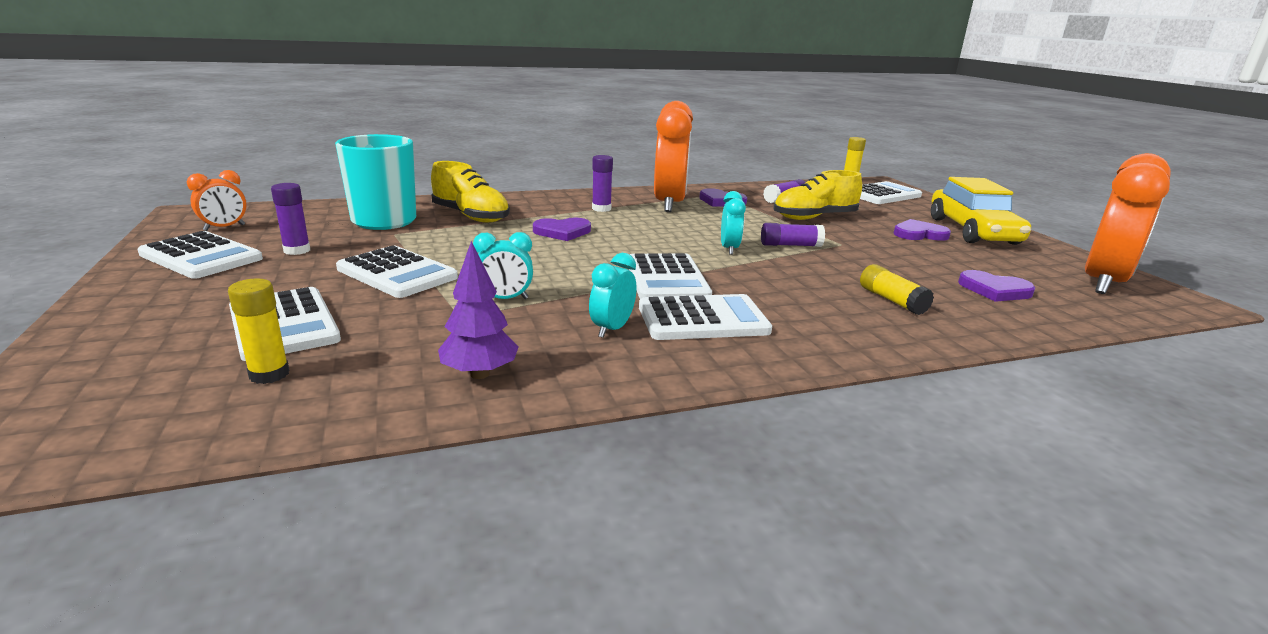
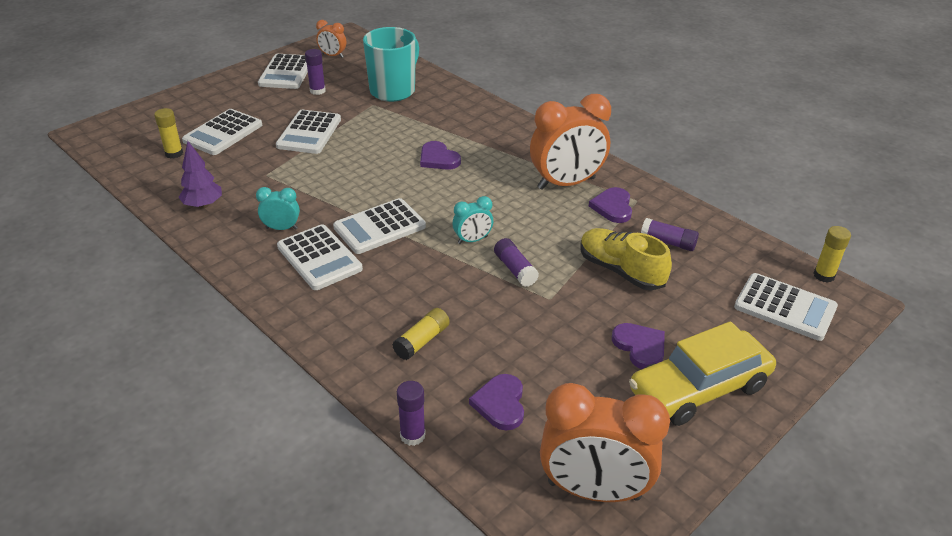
camera: 65 degrees right, 15 degrees up
(471, 216) = (434, 115): yellow shoe -> none
(505, 299) = (298, 179): turquoise clock -> none
(601, 209) = (514, 156): purple glue stick -> purple glue stick (412, 435)

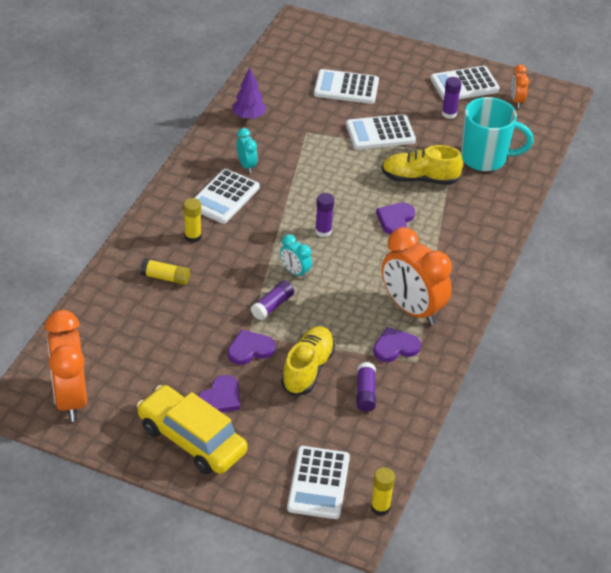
camera: 65 degrees right, 5 degrees up
(174, 153) = (301, 75): yellow glue stick -> yellow glue stick (193, 236)
(379, 227) = (279, 215): white calculator -> none
(392, 130) = (419, 179): none -> yellow shoe
(412, 435) = (77, 299): purple glue stick -> purple glue stick (323, 231)
(500, 404) = (125, 334): purple heart -> purple heart (250, 349)

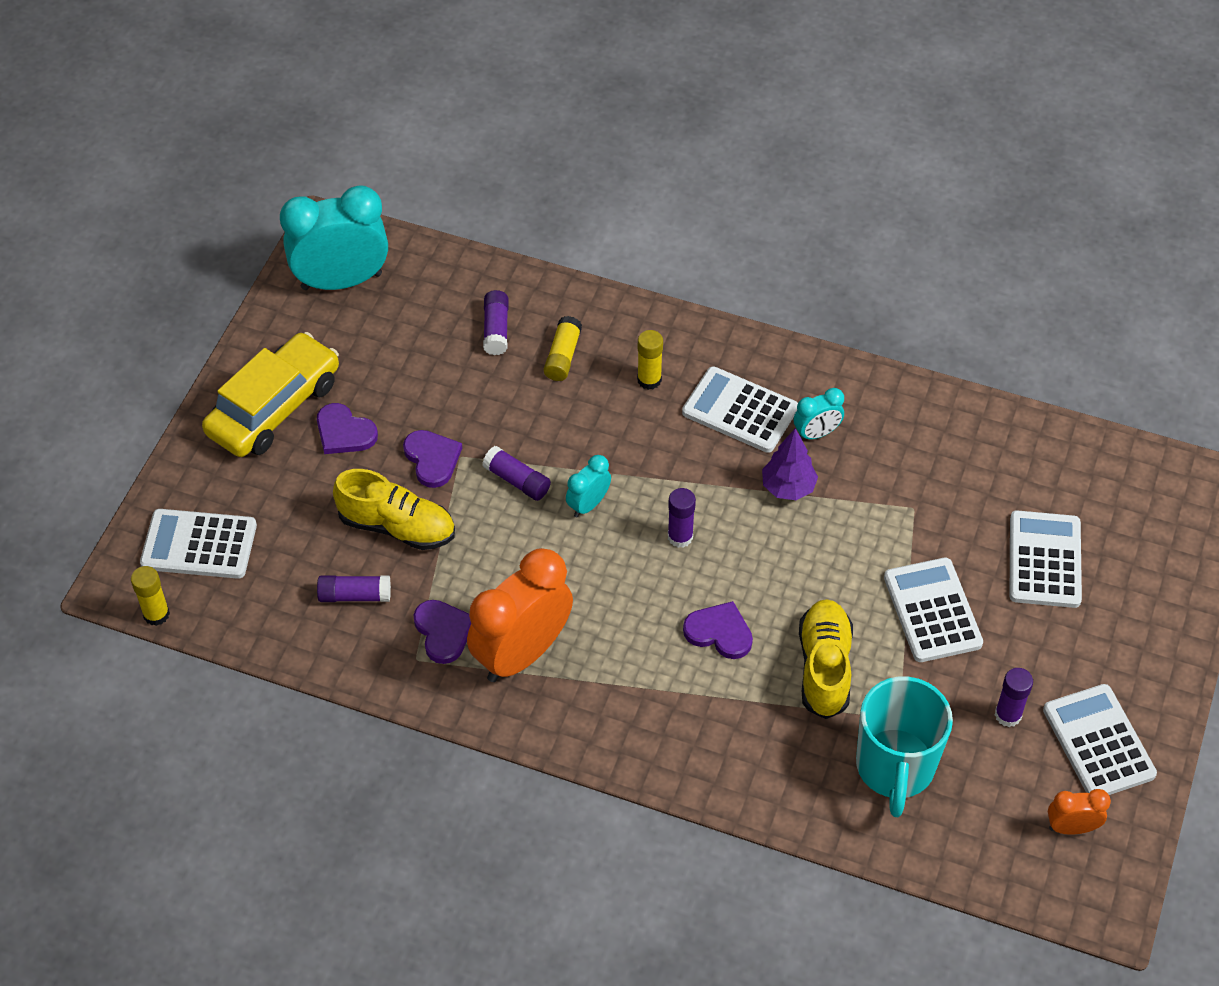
camera: 90 degrees right, 10 degrees up
(70, 398) = (341, 281): orange clock -> turquoise clock
(135, 311) = (496, 329): none -> purple glue stick
(249, 116) = (936, 430): purple tree -> purple tree (788, 487)

